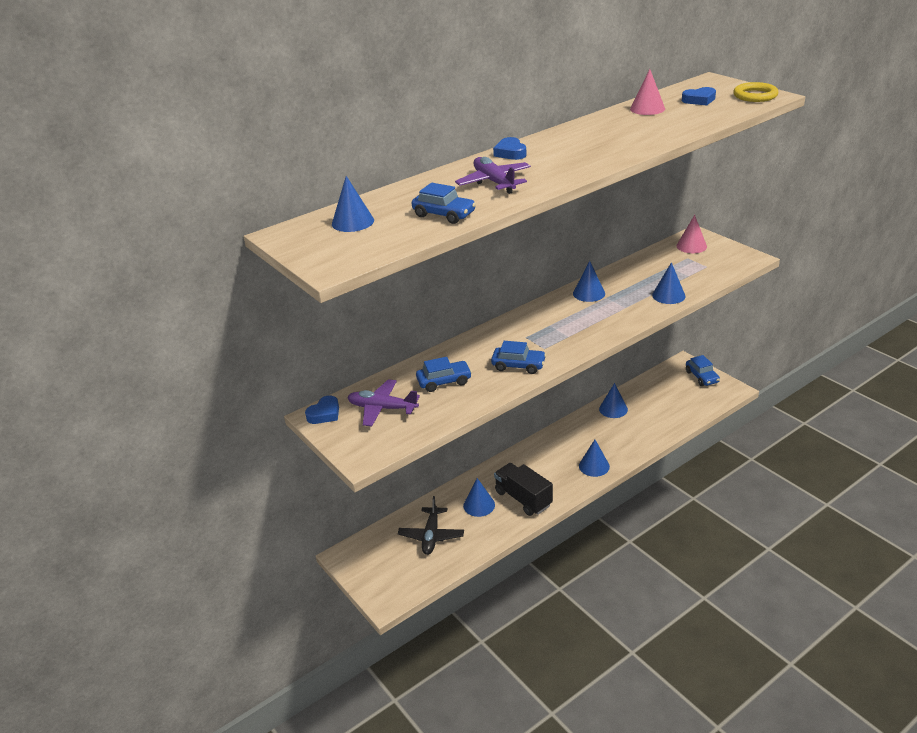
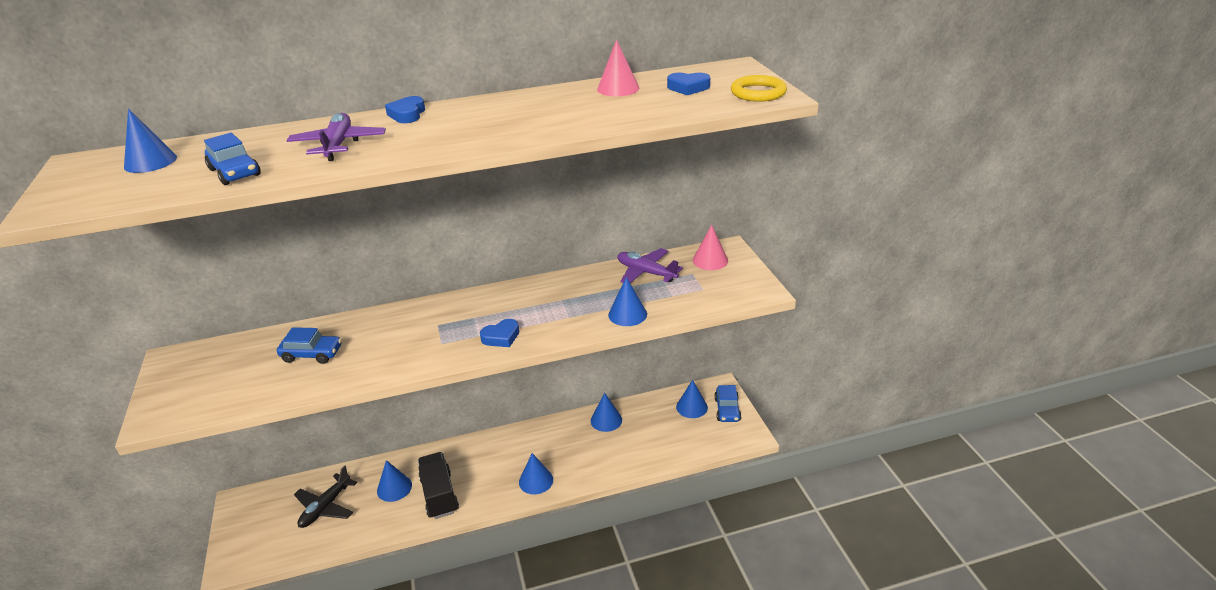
camera: 20 degrees right, 0 degrees up
(324, 414) = (178, 358): blue heart -> blue heart (501, 337)
(382, 408) = (229, 368): purple plane -> purple plane (646, 273)
(518, 365) = (396, 356): blue car -> none
(589, 293) = (549, 290): blue cone -> blue cone (692, 407)

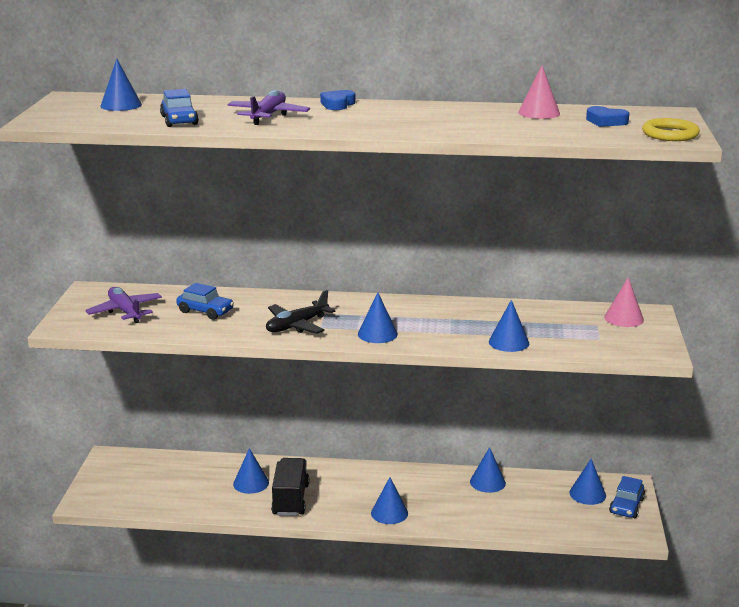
camera: 20 degrees right, 10 degrees down
(326, 507) = (183, 481): black plane -> black plane (297, 325)
(501, 337) = (377, 334): blue heart -> blue cone
(646, 273) = (549, 315): purple plane -> purple plane (125, 311)

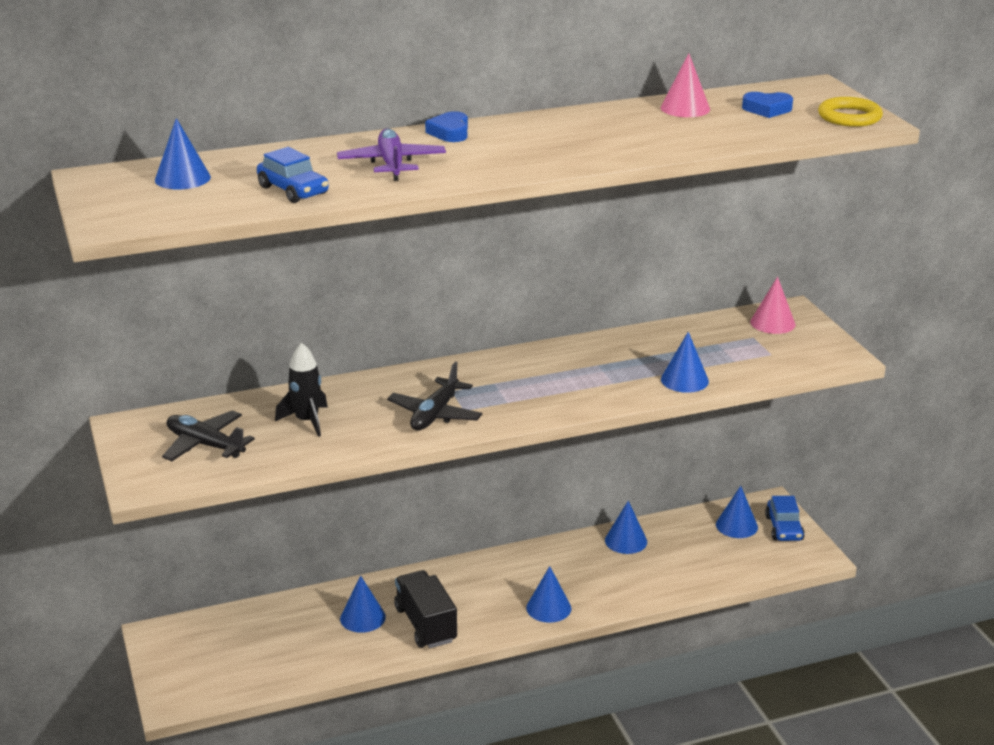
camera: 25 degrees left, 5 degrees up
(125, 311) = (205, 445): purple plane -> black plane
(205, 311) = (307, 421): blue car -> black rocket
(377, 334) = (536, 403): blue cone -> none

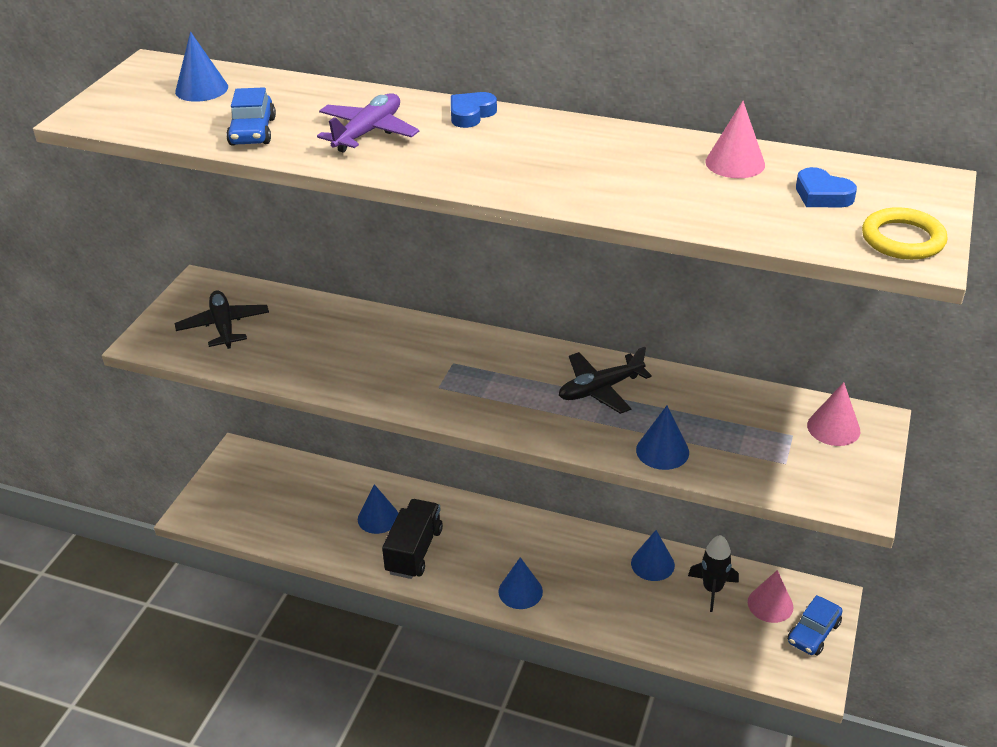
camera: 40 degrees right, 10 degrees up
(307, 421) = (314, 339): black rocket -> black rocket (712, 589)
(435, 414) = (411, 380): black plane -> black plane (600, 389)
(736, 525) = (770, 604): blue cone -> pink cone

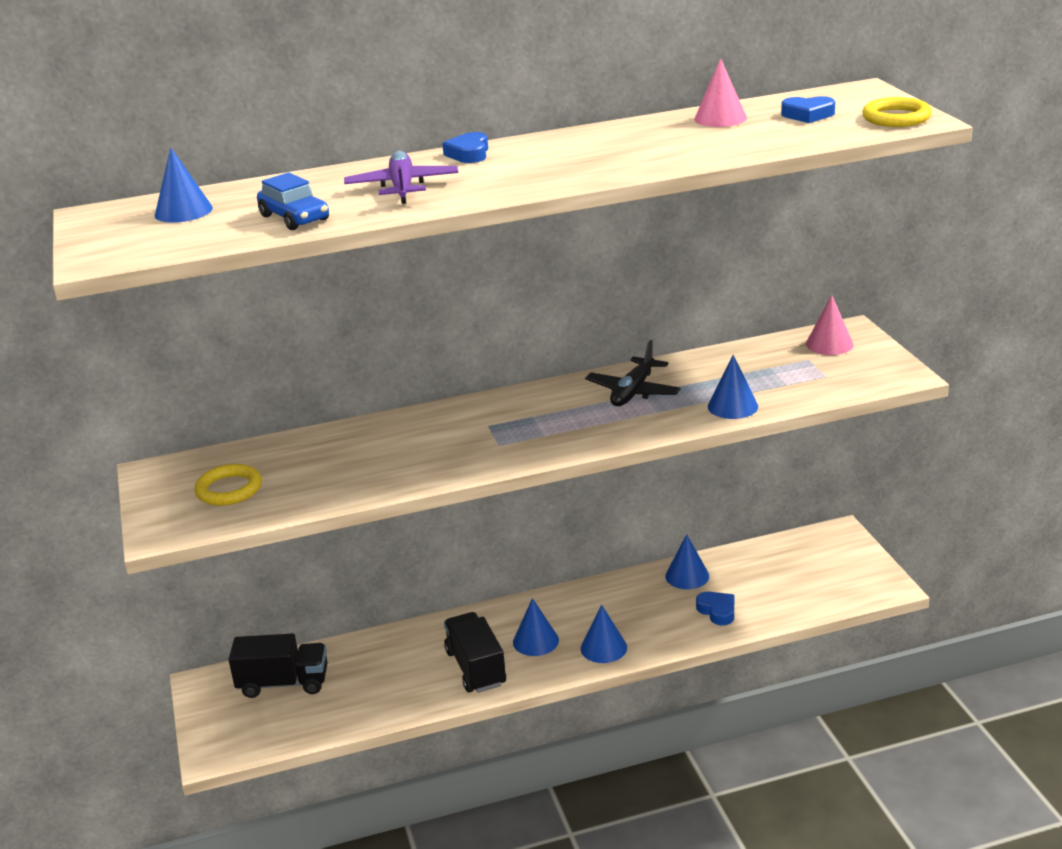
camera: 35 degrees left, 10 degrees down
(224, 326) = (229, 489): black plane -> yellow ring
(283, 484) = (283, 683): none -> black truck
(378, 518) = (412, 662): blue cone -> blue cone (535, 641)
(642, 613) = (717, 611): none -> blue heart
(712, 589) = (751, 569): black rocket -> none
(770, 604) = (803, 557): pink cone -> none
(813, 632) = (853, 558): blue car -> none

